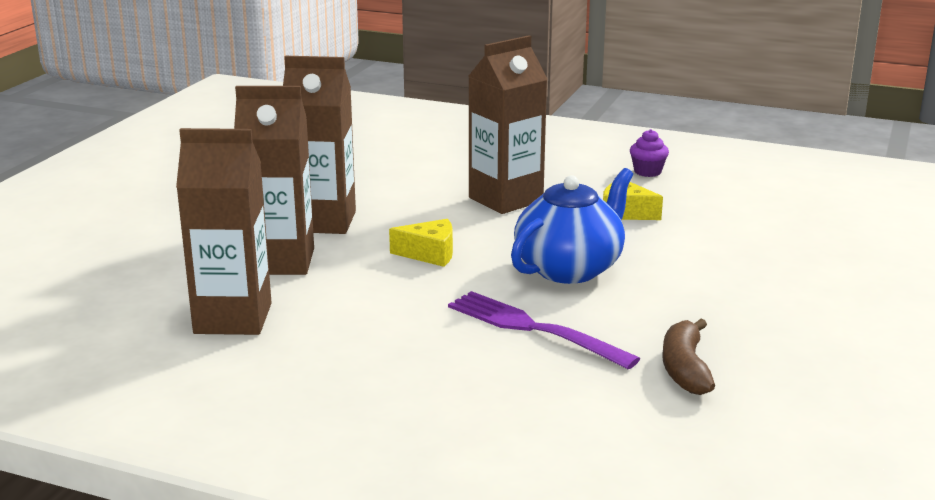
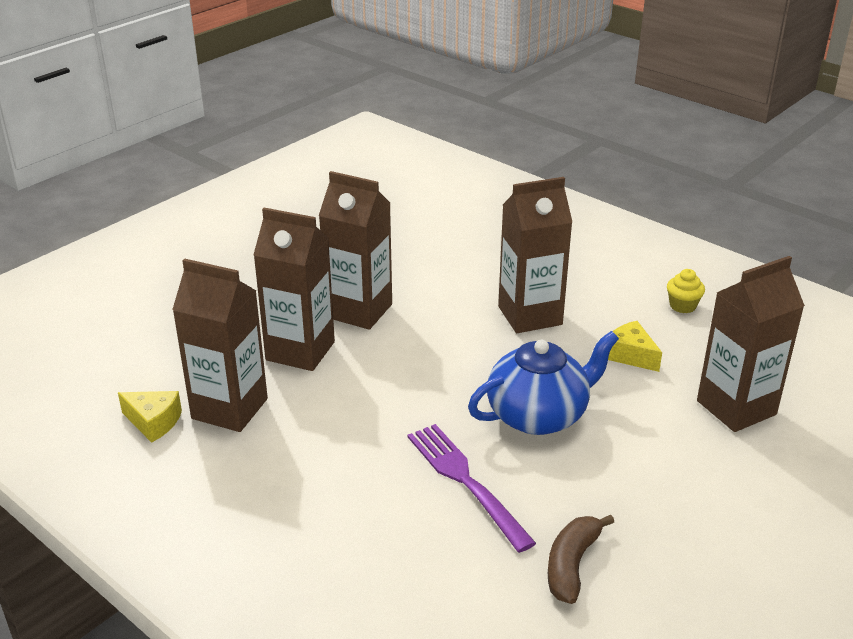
camera: 20 degrees right, 10 degrees up
(430, 254) = (427, 369): yellow cheese -> yellow cheese (153, 422)
(647, 172) = (682, 306): purple cupcake -> yellow cupcake
(750, 233) = (736, 407): none -> brown carton

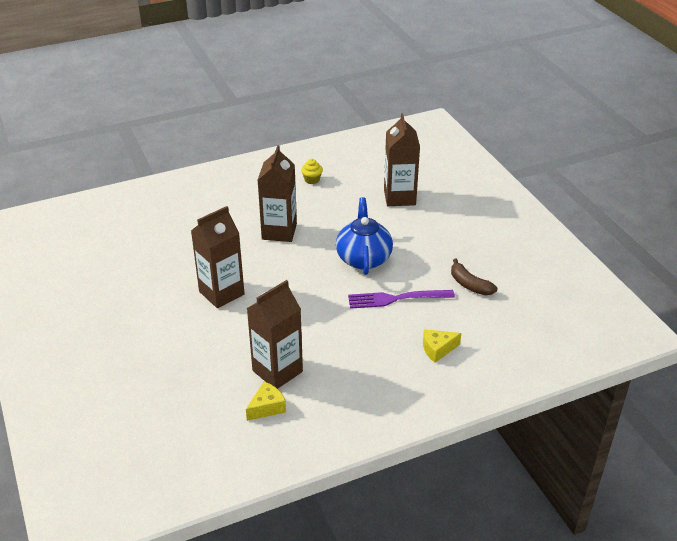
camera: 65 degrees left, 5 degrees up
(300, 351) = (243, 328): brown carton -> none
(630, 355) = (339, 212): yellow cheese -> yellow cheese (437, 349)

